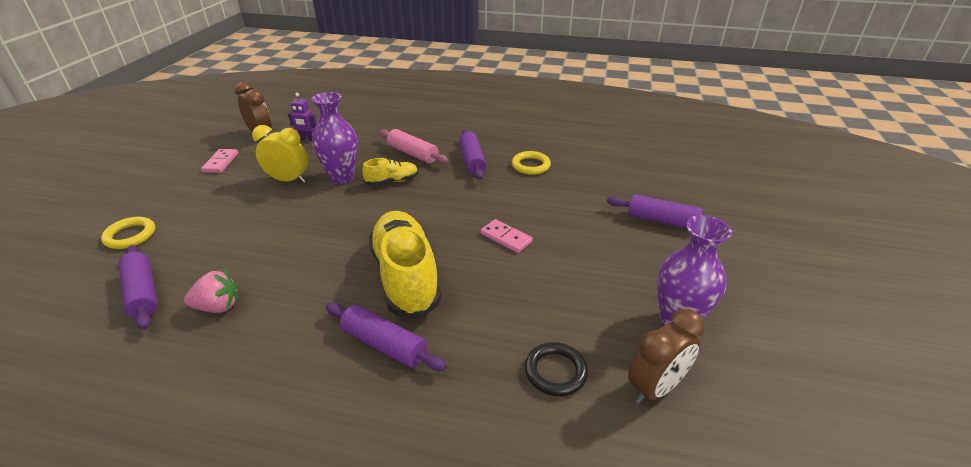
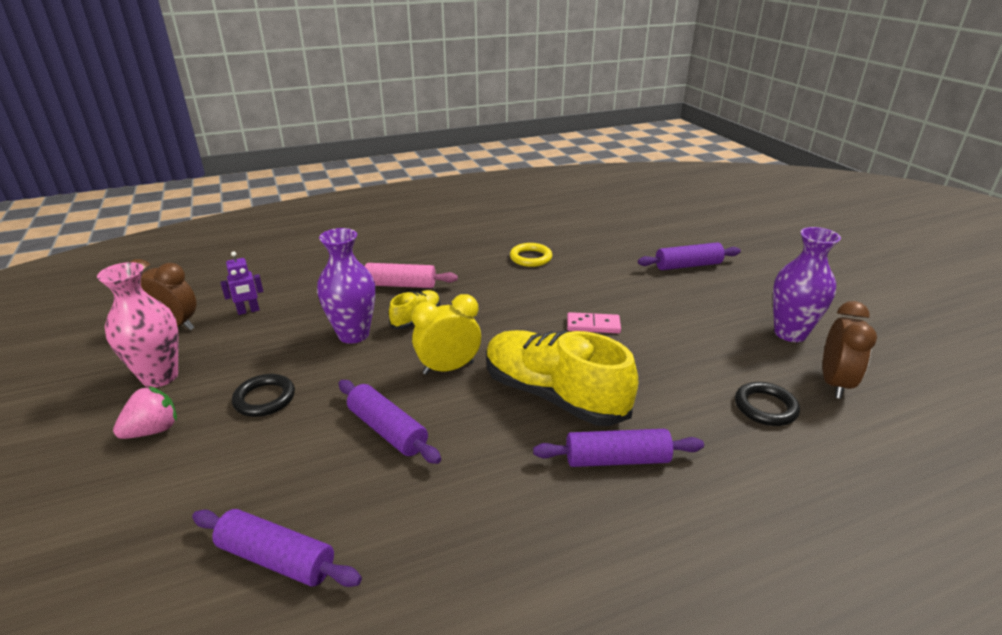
camera: 35 degrees left, 5 degrees down
(130, 236) = (149, 510): yellow ring -> none
(218, 307) = (399, 519): pink strawberry -> pink strawberry (153, 430)
(220, 162) = (160, 377): pink domino -> pink vase
(248, 198) = (264, 399): none -> black ring
(288, 180) = (289, 361): yellow clock -> yellow clock (448, 368)
(472, 161) = (471, 271): purple rolling pin -> purple rolling pin (387, 430)

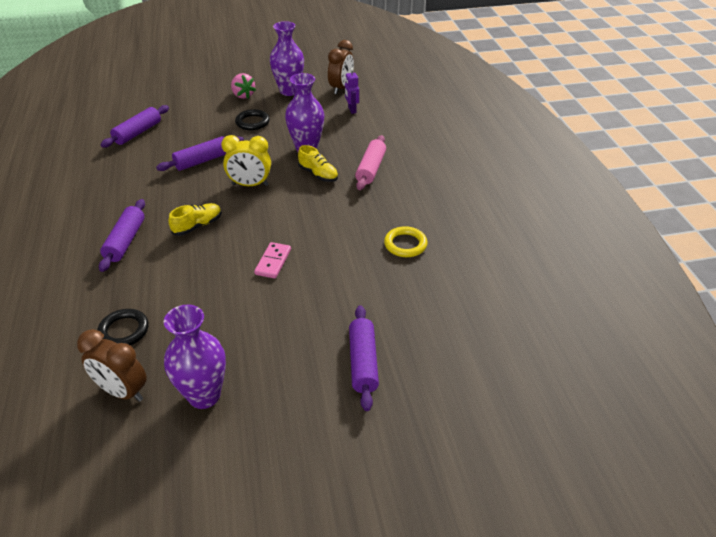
camera: 100 degrees right, 10 degrees up
(160, 377) = (289, 91): pink vase -> purple vase
(448, 368) = (250, 185): yellow clock -> yellow clock turned 105 degrees clockwise
(554, 395) = (197, 226): yellow shoe -> yellow shoe, size x0.48

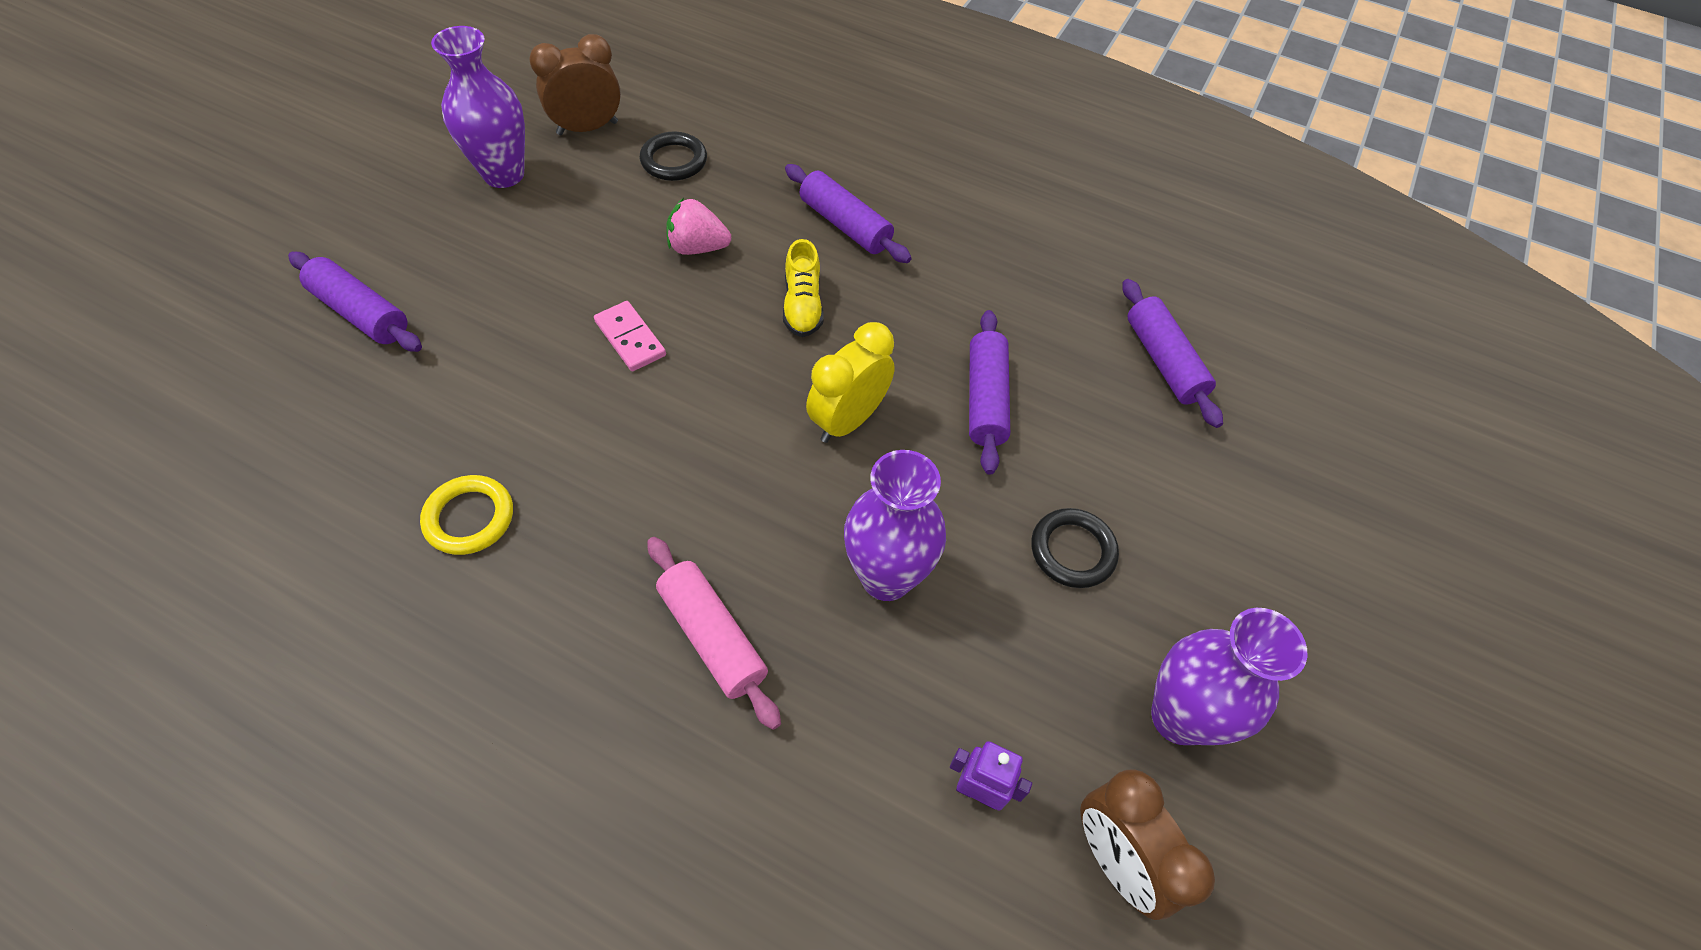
camera: 125 degrees right, 15 degrees up
(243, 95) = (1217, 606): pink strawberry -> pink strawberry (697, 248)
(318, 174) = (782, 536): yellow shoe -> none

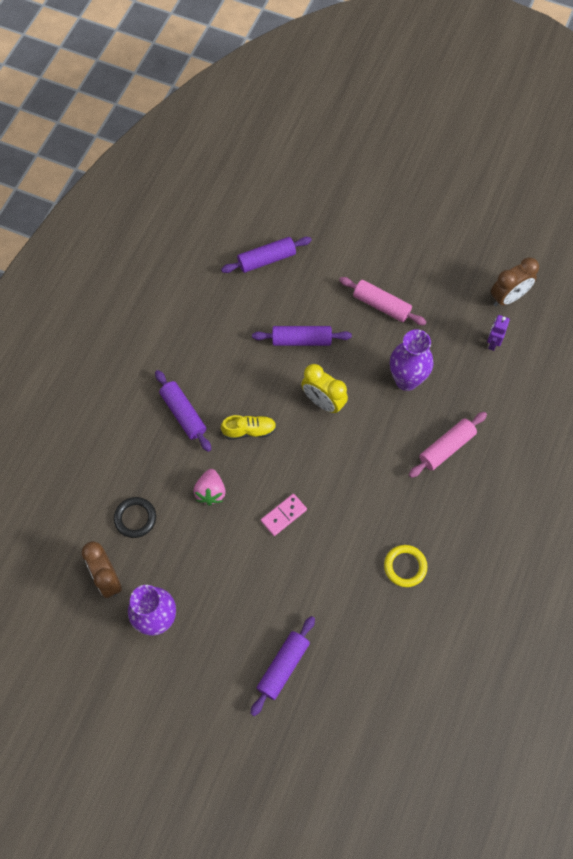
camera: 90 degrees left, 10 degrees up
(845, 225) = (183, 414): purple rolling pin -> purple rolling pin turned 75 degrees counterclockwise
(1072, 551) = (381, 305): black ring -> pink rolling pin
(1178, 717) = (450, 271): purple vase -> none

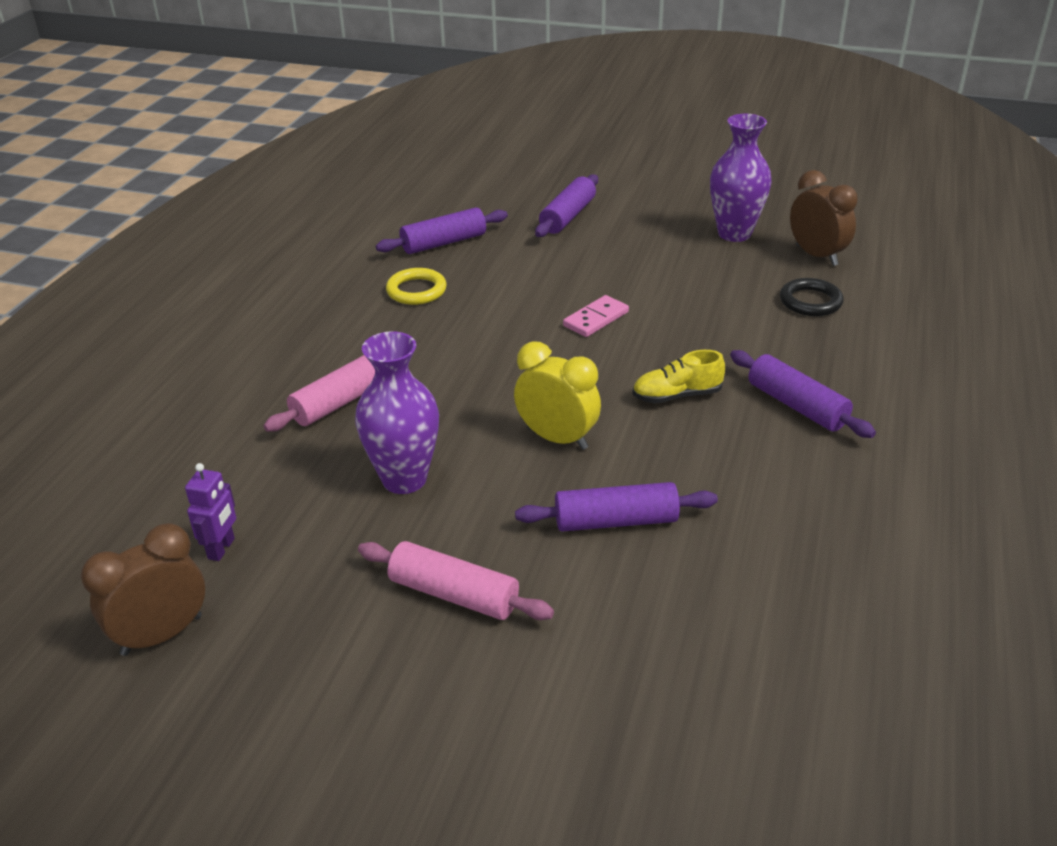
camera: 175 degrees right, 30 degrees down
(210, 492) = (712, 331): pink strawberry -> none
(266, 259) = (734, 664): purple rolling pin -> purple rolling pin (444, 243)

